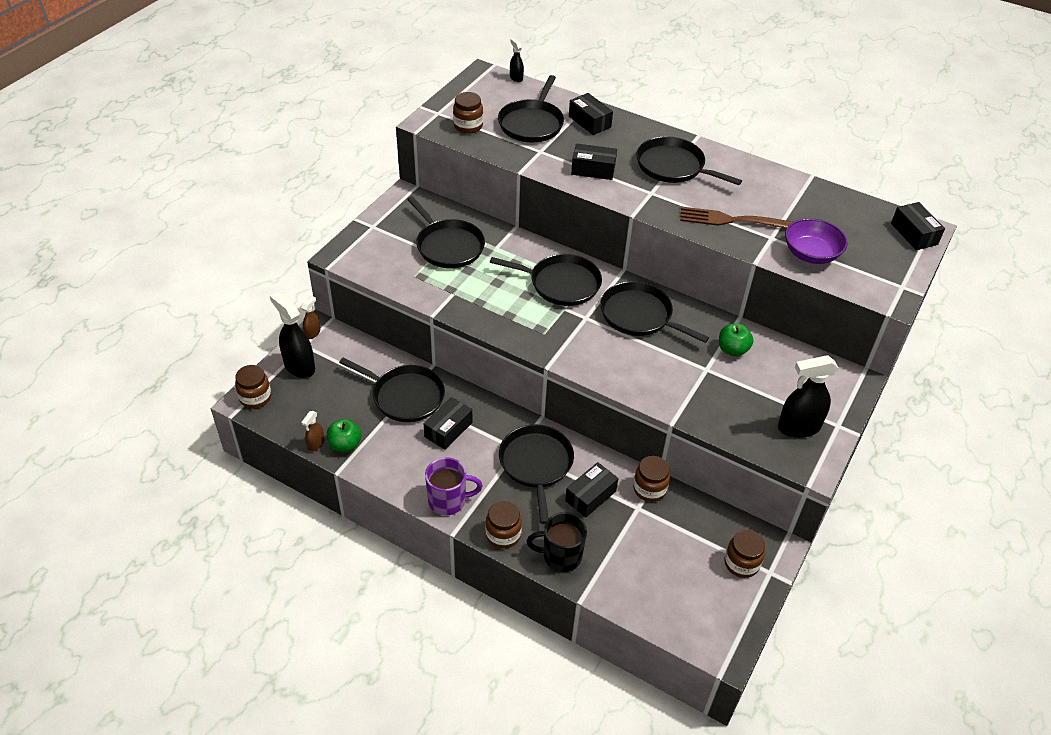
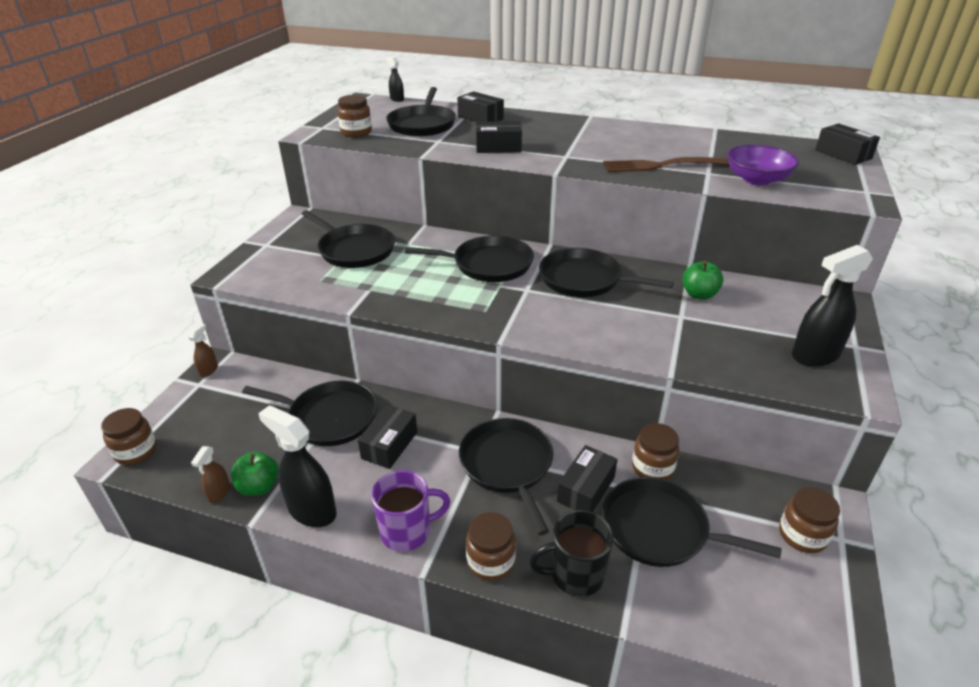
camera: 10 degrees left, 10 degrees down
(299, 366) = (193, 407): black spray bottle -> black spray bottle (312, 510)
(673, 166) = (578, 137): black pan -> black pan (660, 529)

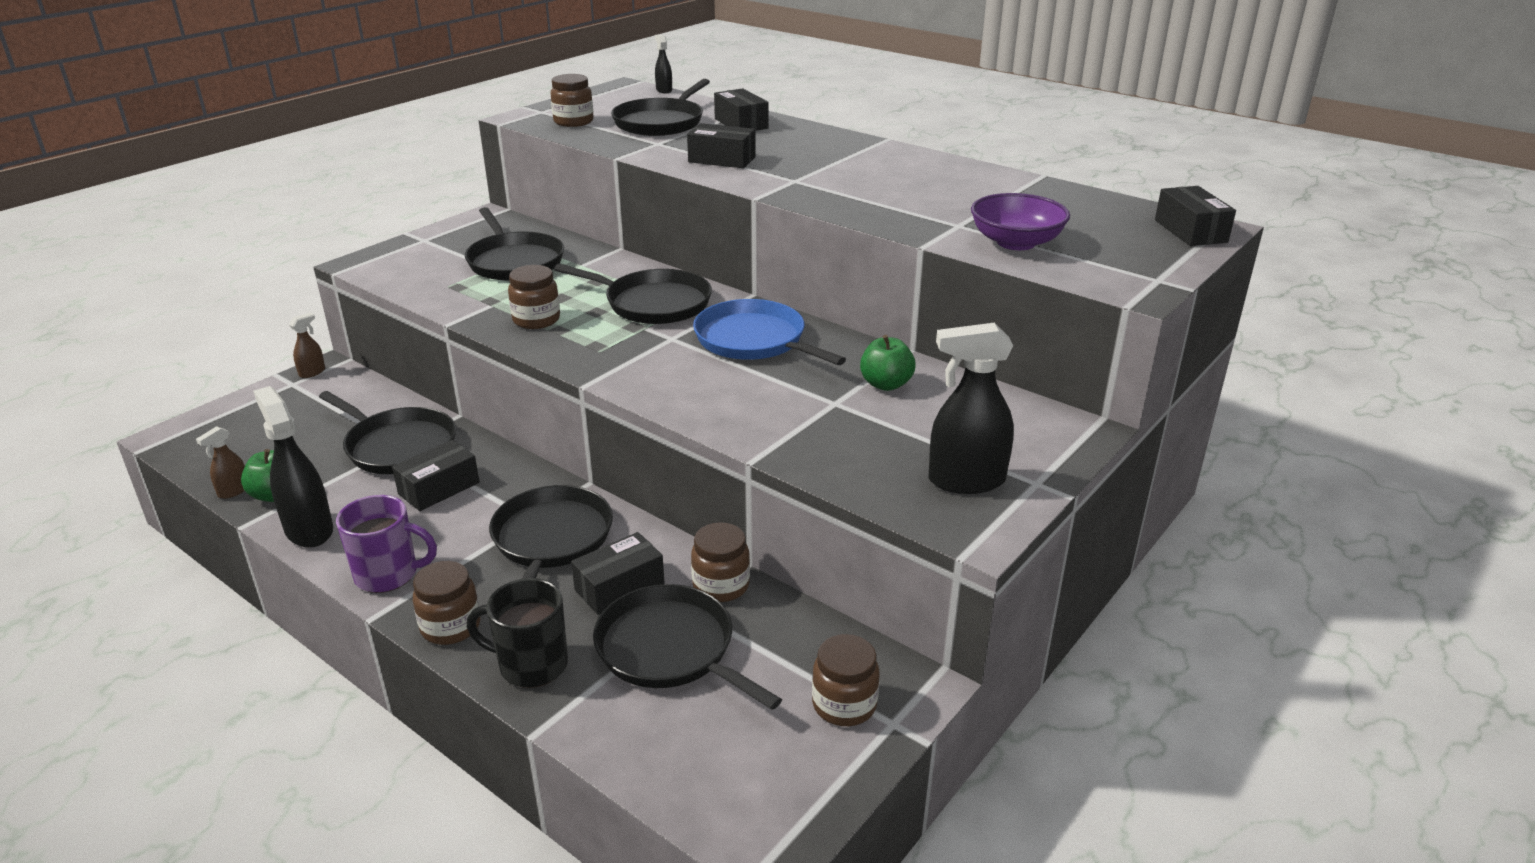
camera: 20 degrees right, 5 degrees down
(136, 451) = (186, 434): brown jar -> brown jar (536, 320)
(584, 279) = (754, 340): black pan -> blue pan
(661, 165) = (906, 208): brown fork -> none

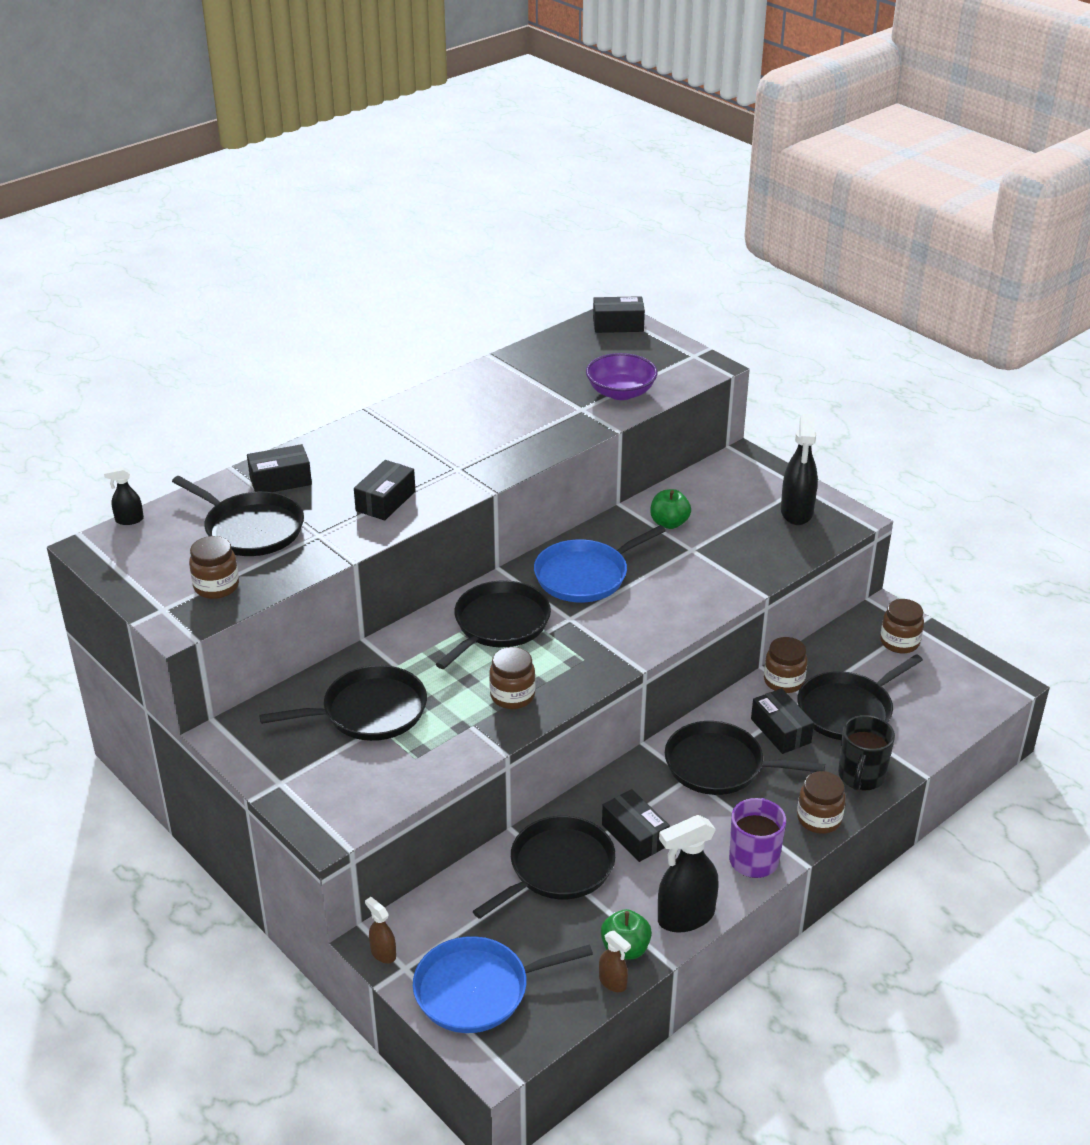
camera: 80 degrees left, 5 degrees up
(253, 420) = (477, 990): none -> blue pan

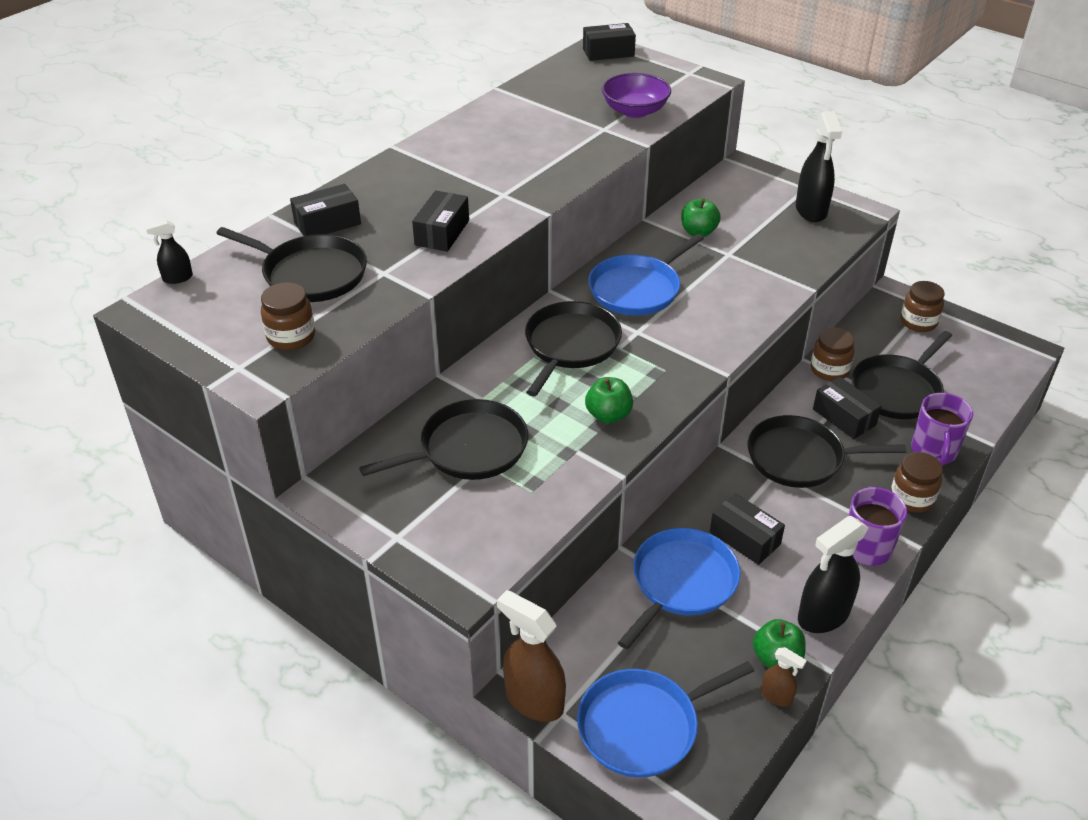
camera: 10 degrees left, 5 degrees up
(383, 953) = (533, 700): brown spray bottle -> brown spray bottle, size x1.98
(512, 696) = (608, 415): brown jar -> green apple
(557, 868) = (681, 582): black pan -> blue pan
(861, 776) = (933, 451): black mug -> purple mug

